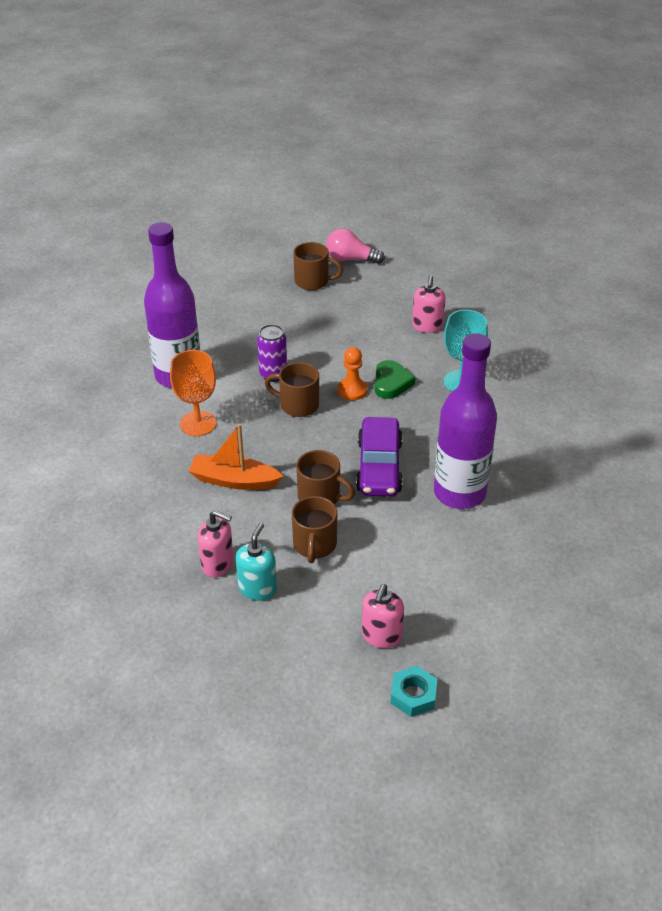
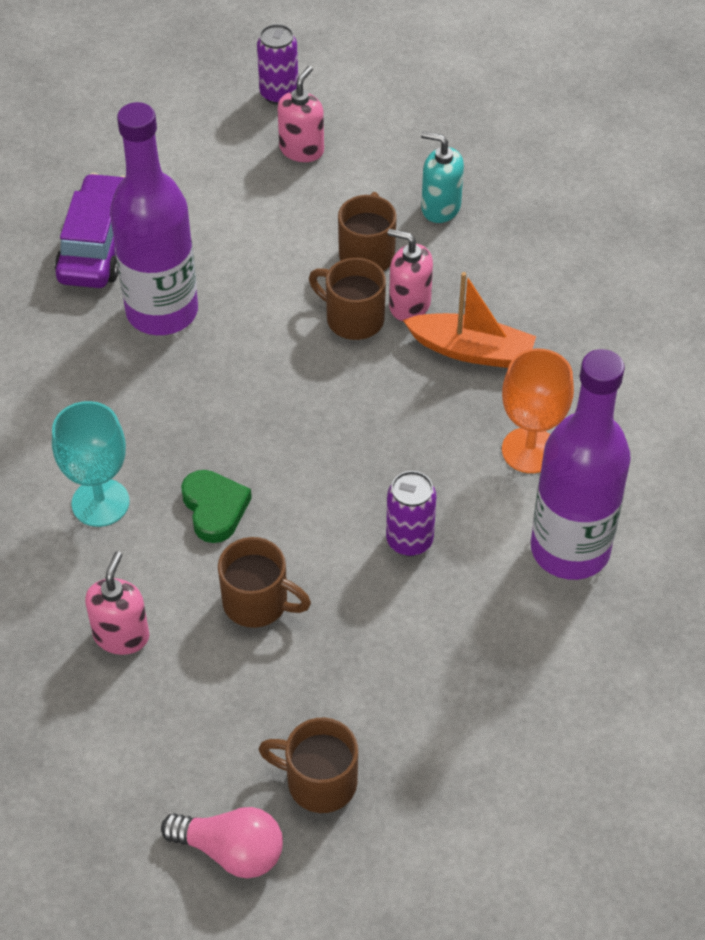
camera: 175 degrees left, 10 degrees up
(218, 564) = (489, 239): pink soap dispenser -> pink soap dispenser (409, 305)
(257, 588) = (440, 208): turquoise soap dispenser -> turquoise soap dispenser turned 90 degrees clockwise
(298, 405) = (372, 474): brown mug -> brown mug (258, 603)
(352, 390) = (282, 497): orange pawn -> none
(379, 467) = (264, 358): purple car -> purple car (98, 244)
(391, 383) = (214, 508): green heart -> green heart turned 150 degrees clockwise
(413, 695) = (279, 94): turquoise nut -> purple can

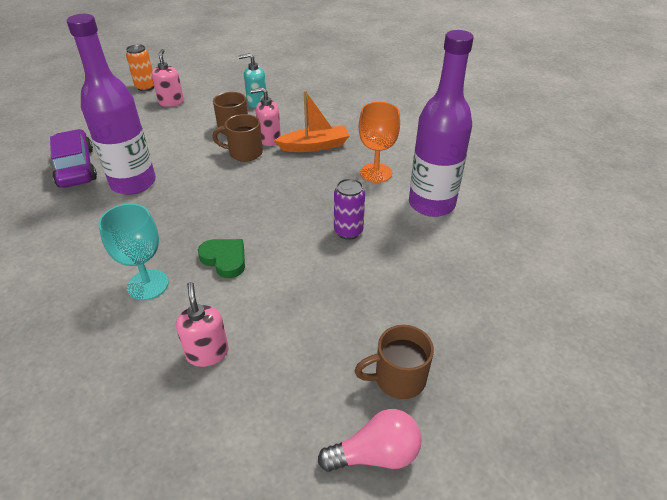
camera: 30 degrees left, 10 degrees down
(258, 603) = (285, 296): brown mug -> none
(279, 94) = (146, 87): purple can -> orange can

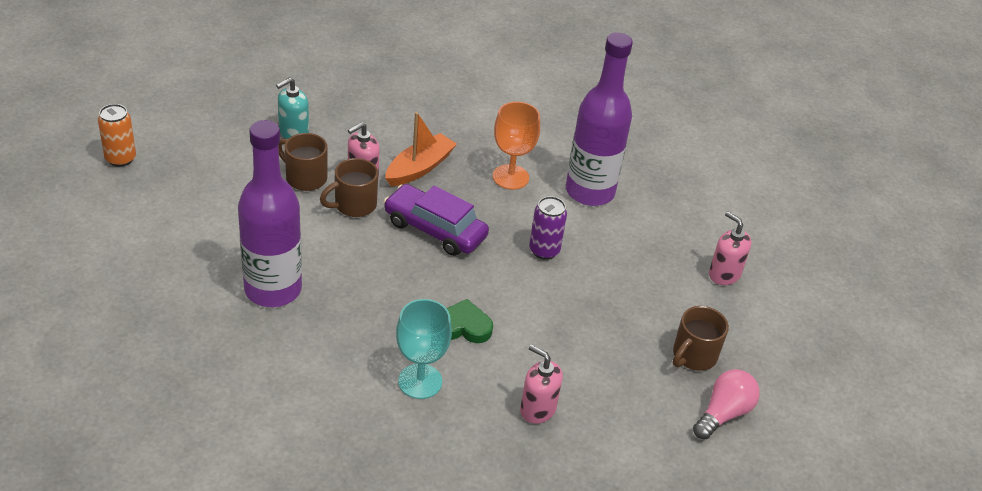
camera: 40 degrees left, 0 degrees up
(76, 167) = (179, 299): purple car -> purple car (435, 229)
(171, 102) = (184, 169): pink soap dispenser -> pink soap dispenser (724, 274)

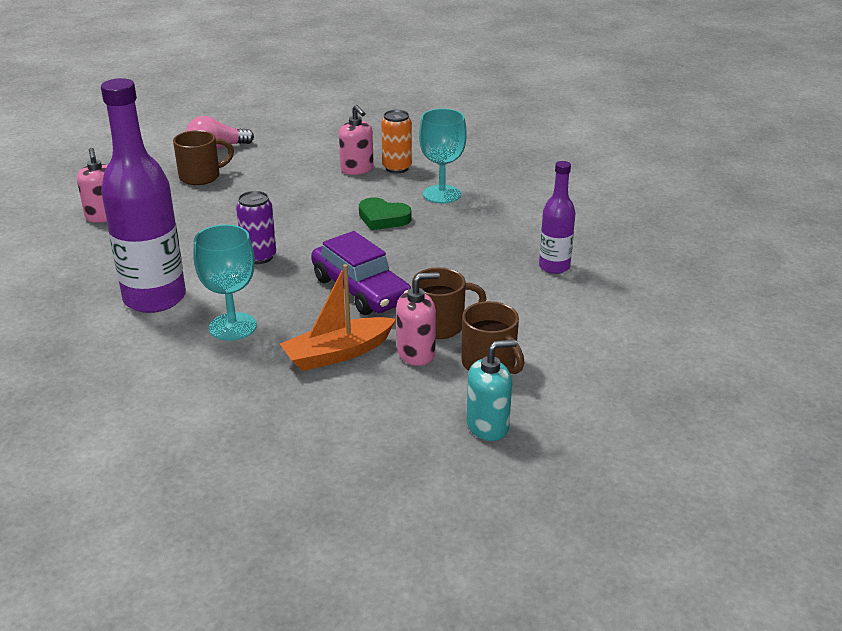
camera: 155 degrees left, 10 degrees down
(120, 159) = (739, 427): orange can -> orange can (397, 168)
(273, 289) = (554, 267): purple bottle -> purple bottle, size x0.53
(510, 177) = (232, 327): orange goblet -> turquoise goblet

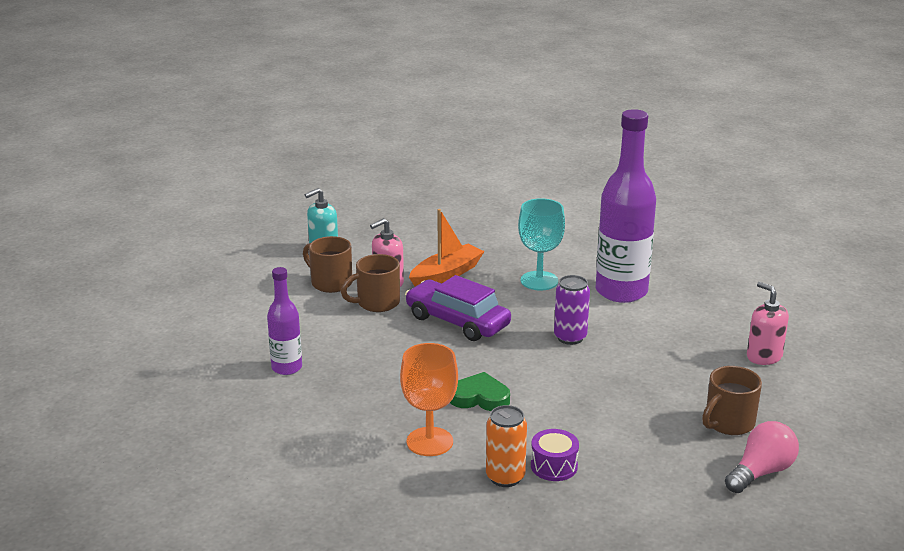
camera: 165 degrees right, 5 degrees down
(357, 169) = (554, 466): pink soap dispenser -> purple drum
(442, 194) = (429, 442): turquoise goblet -> orange goblet

